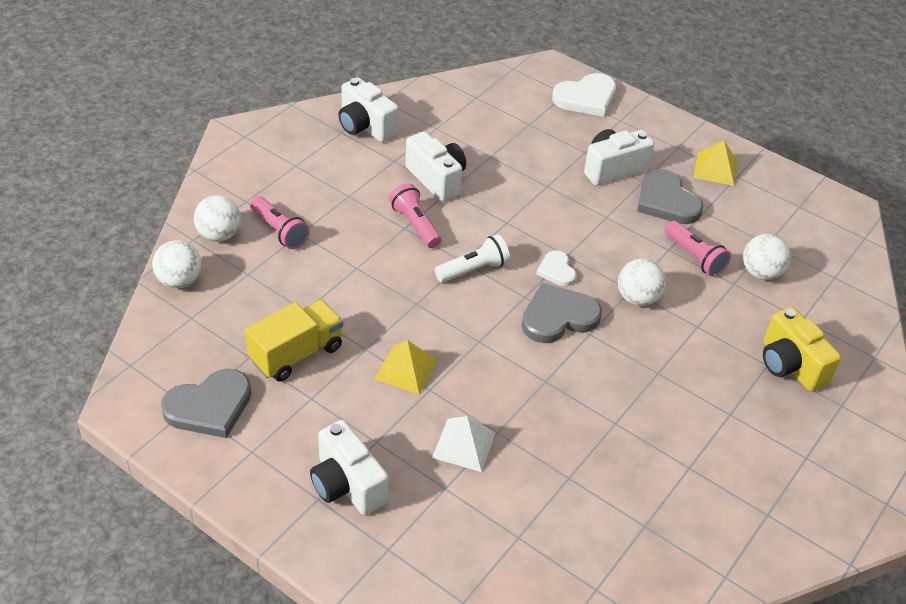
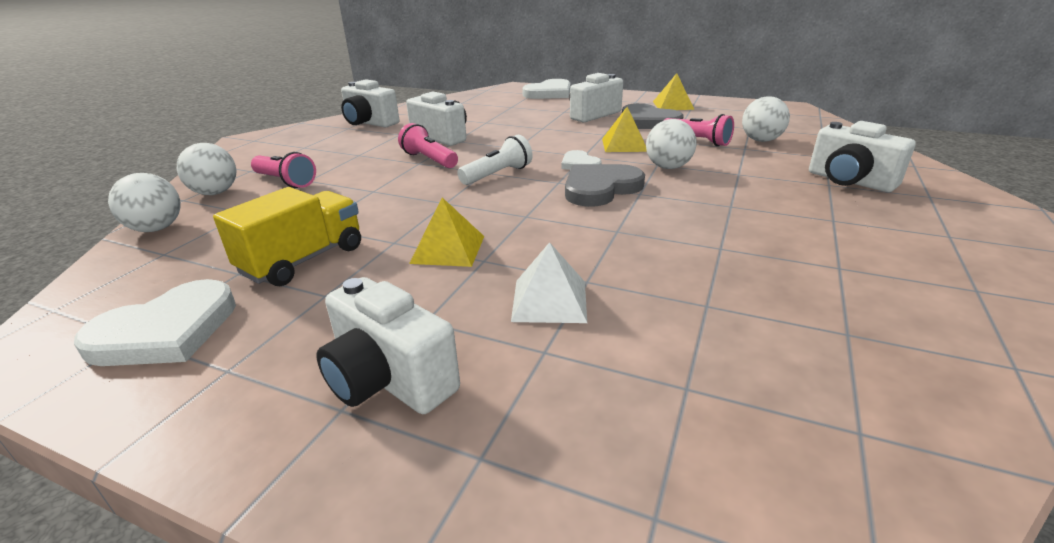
camera: 10 degrees left, 15 degrees down
(209, 406) = (166, 331): grey heart -> white heart
(617, 245) = (624, 144): none -> yellow pyramid
(790, 365) = (849, 181): yellow camera -> white camera

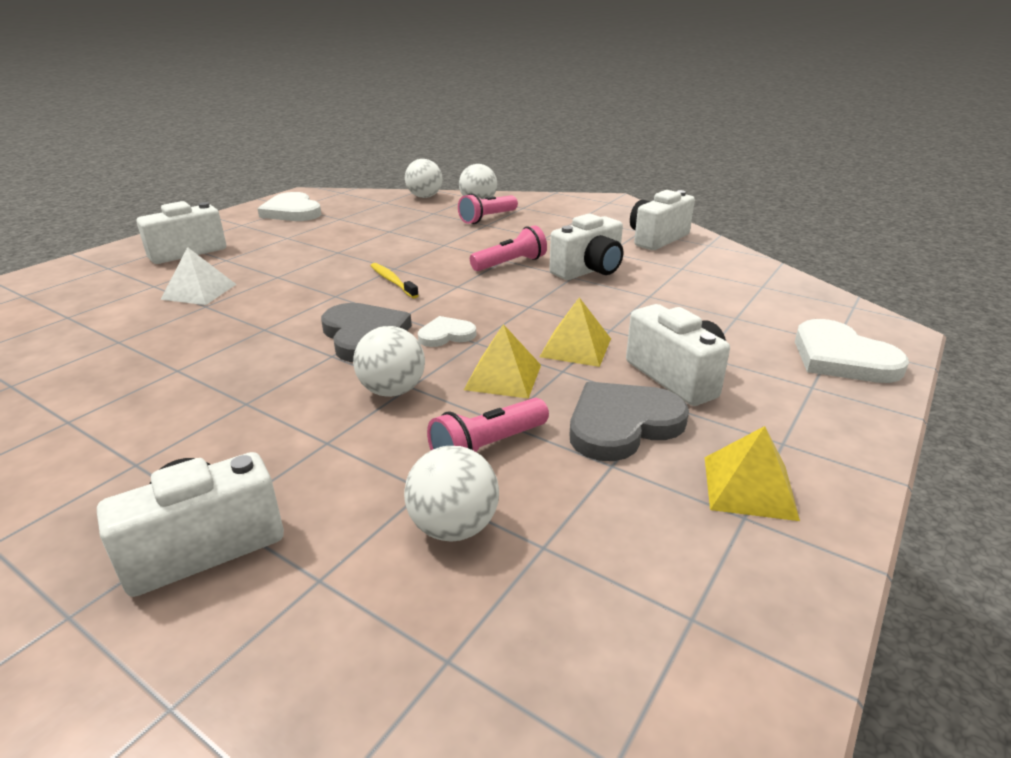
camera: 100 degrees right, 0 degrees up
(303, 260) = (338, 231): yellow truck -> none
(448, 249) = (306, 266): yellow pyramid -> yellow pyramid (575, 347)
(482, 197) = (392, 281): none -> yellow toothbrush
(497, 175) = (444, 290): white flashlight -> none

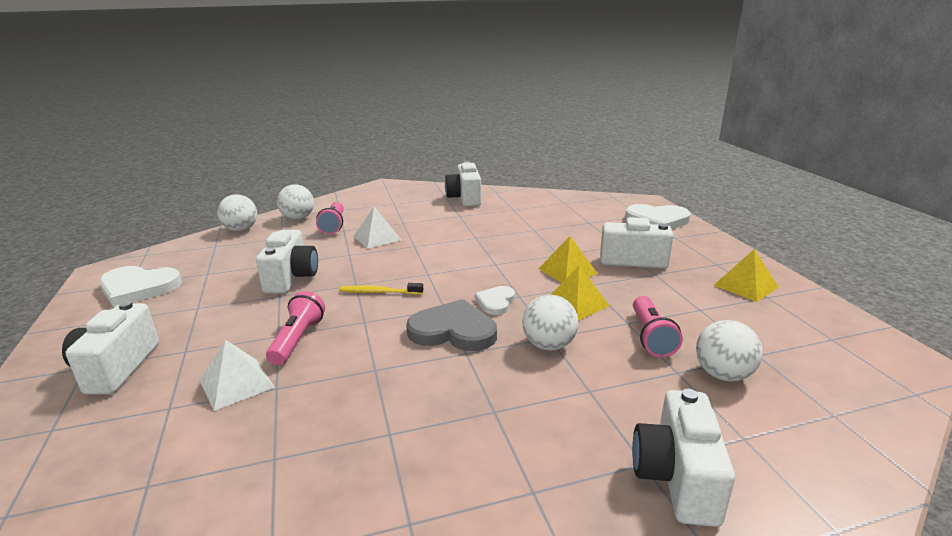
camera: 50 degrees left, 5 degrees down
(493, 241) = (377, 238): none -> white pyramid
(510, 264) = (424, 246): pink flashlight -> pink flashlight (297, 339)
(589, 270) = (475, 230): white camera -> white camera (291, 278)
(622, 424) = (664, 291): grey heart -> none

